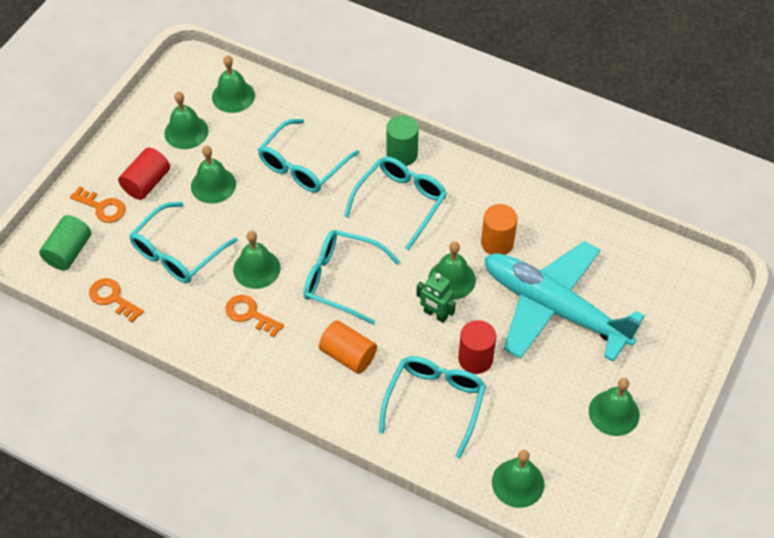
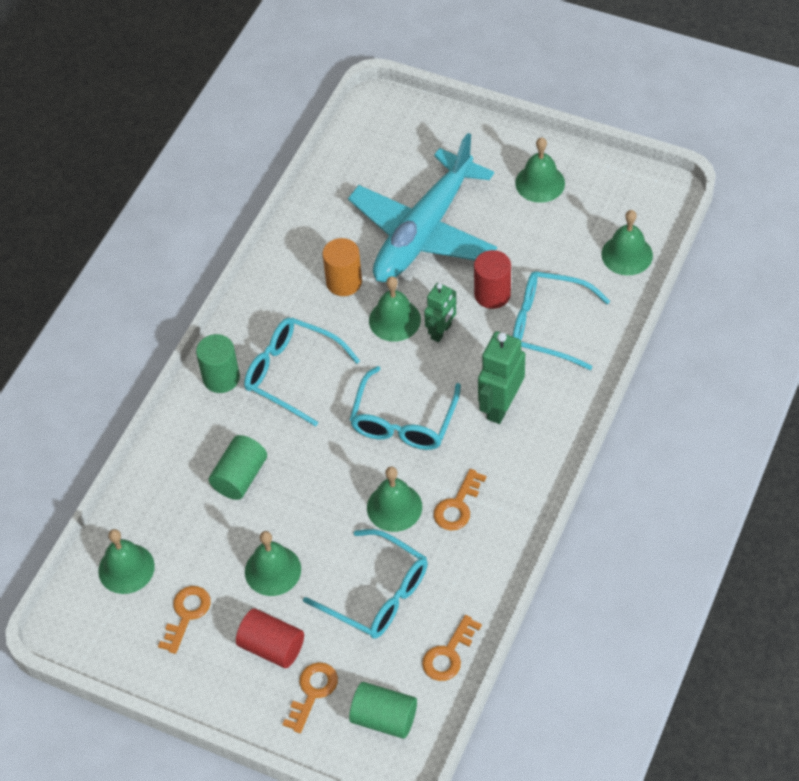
camera: 90 degrees left, 0 degrees up
(186, 132) = (187, 614): green bell -> orange key
(303, 166) = (240, 477): turquoise glasses -> green cylinder
(348, 355) = (500, 406): orange cylinder -> green robot

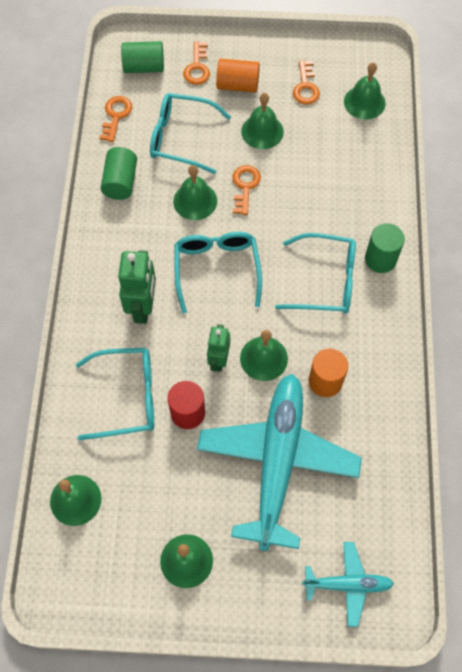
camera: 155 degrees right, 10 degrees up
(240, 477) = (321, 187): green cylinder -> green cylinder (120, 182)
(272, 647) = (237, 85): red cylinder -> orange cylinder
(407, 130) = (347, 584): none -> turquoise plane
(457, 506) = (148, 216): orange key -> orange key (245, 186)

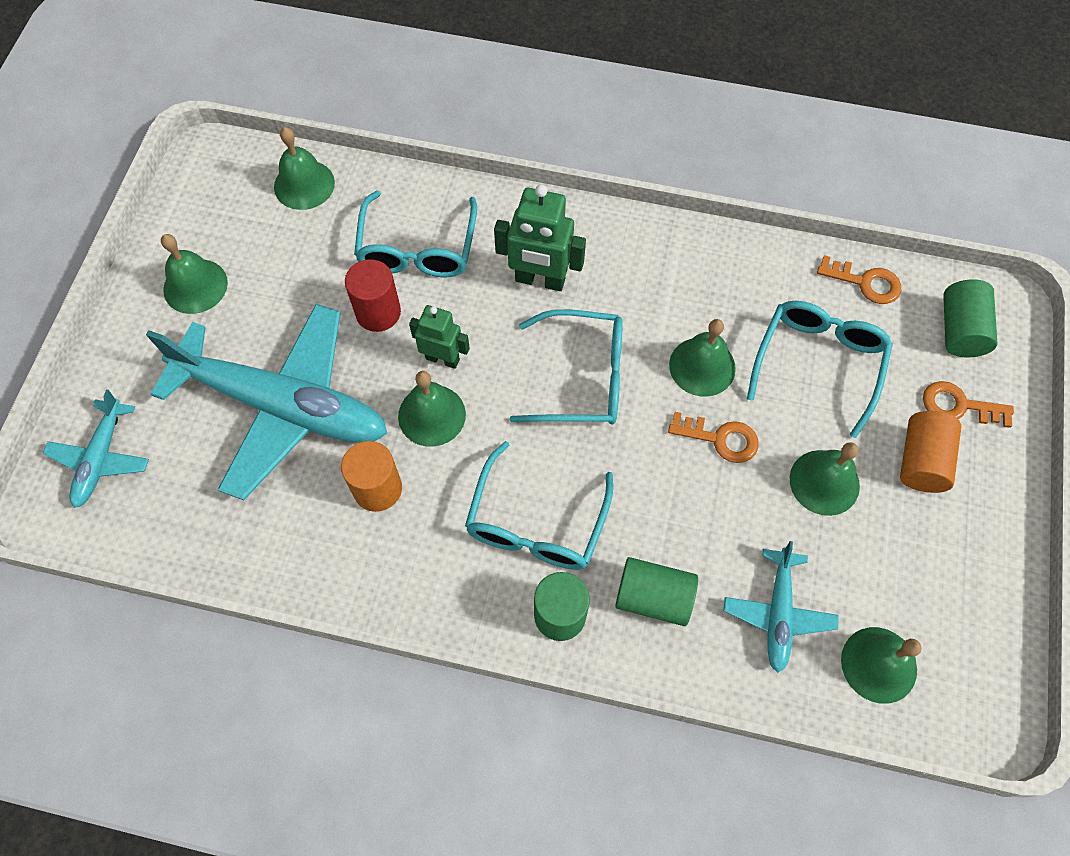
camera: 100 degrees right, 0 degrees up
(120, 182) = (745, 276): green cylinder -> green cylinder (653, 597)
(305, 87) = (915, 569): orange key -> none
(348, 149) = (778, 612): none -> turquoise plane

